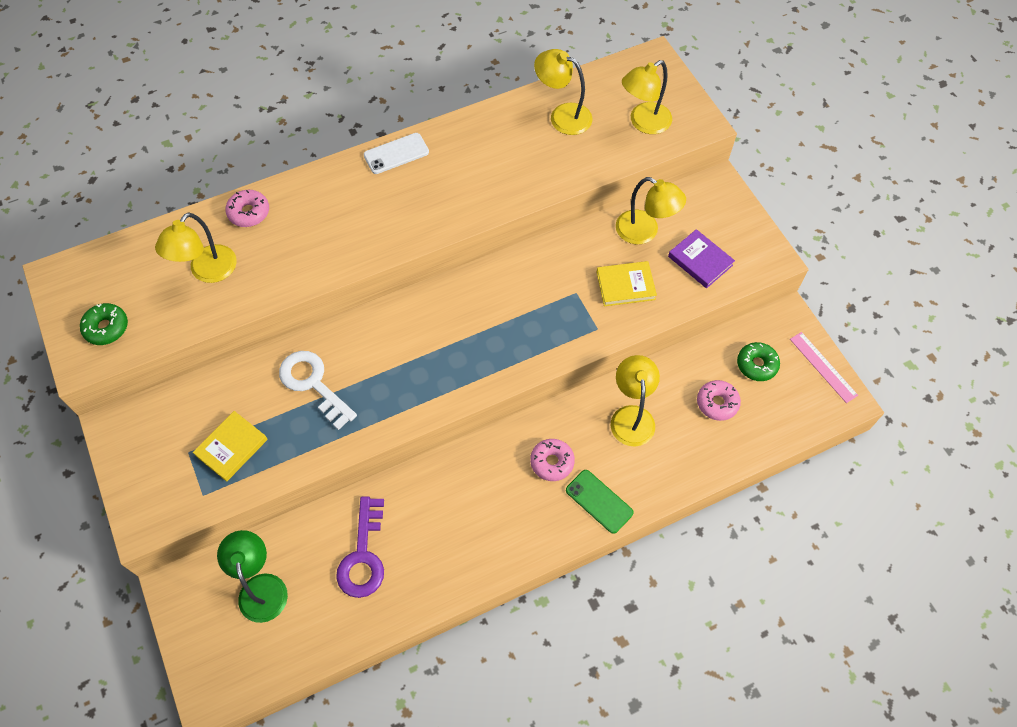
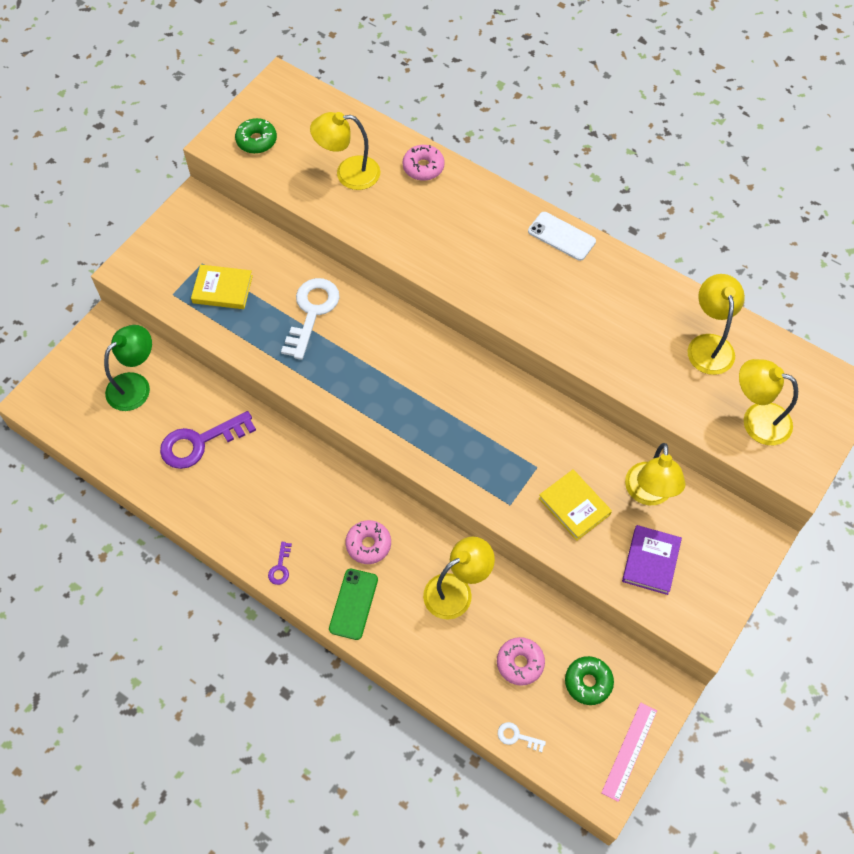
camera: 60 degrees right, 0 degrees up
(531, 544) = (280, 567): none -> purple key
(775, 437) = (517, 736): none -> white key

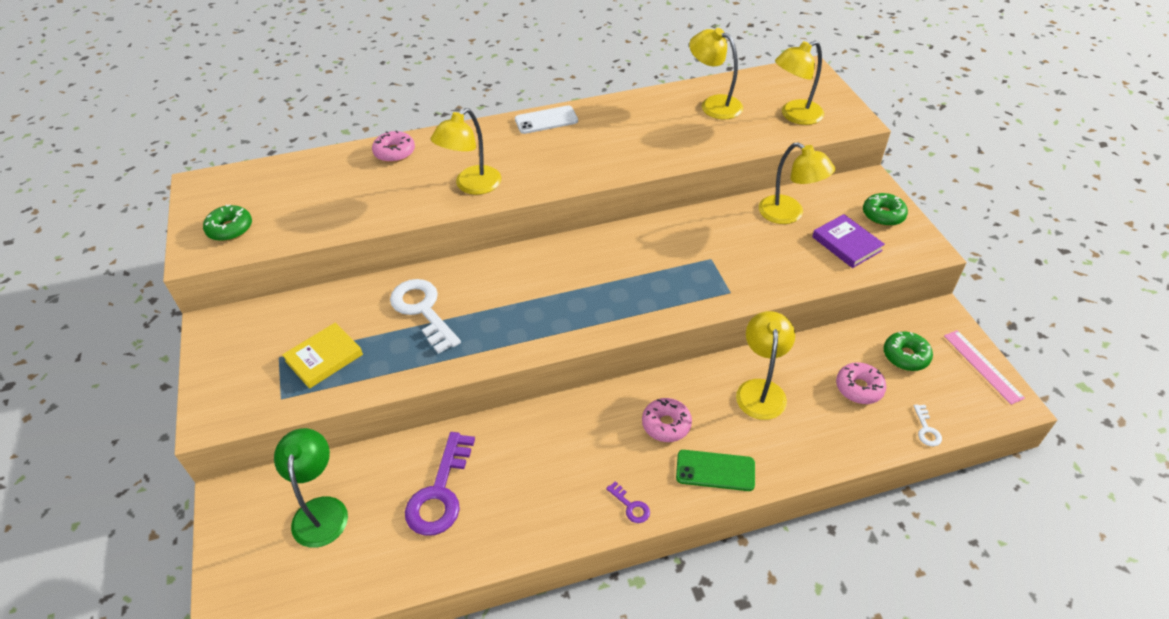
camera: 50 degrees left, 15 degrees down
(348, 173) = (341, 194): yellow lamp -> yellow lamp (471, 186)
(353, 604) = (715, 471): green phone -> green phone turned 45 degrees counterclockwise
(517, 736) = (926, 429): white key -> white key turned 60 degrees counterclockwise
(574, 506) = (764, 257): yellow book -> none
(720, 571) = (883, 215): none -> green donut

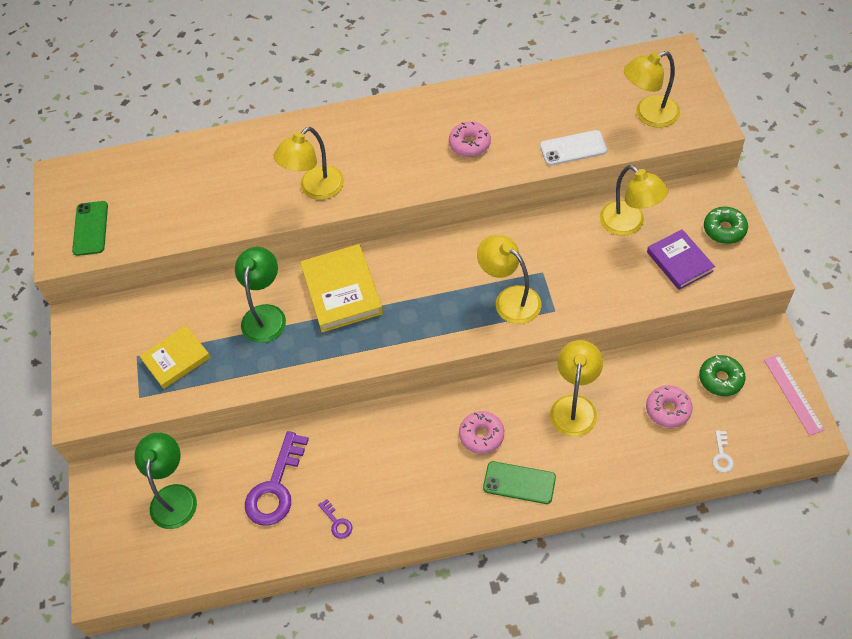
camera: 10 degrees right, 10 degrees up
(230, 229) = (90, 228): green donut -> green phone
(394, 152) = (243, 145): pink donut -> pink donut (469, 144)
(423, 310) = (265, 315): white key -> green lamp
(504, 285) = (342, 291): none -> yellow book
(546, 120) = (394, 111): white phone -> white phone (573, 148)
(631, 506) = (439, 510): purple key -> purple key (337, 522)
(713, 104) = (567, 97): yellow lamp -> yellow lamp (510, 299)

